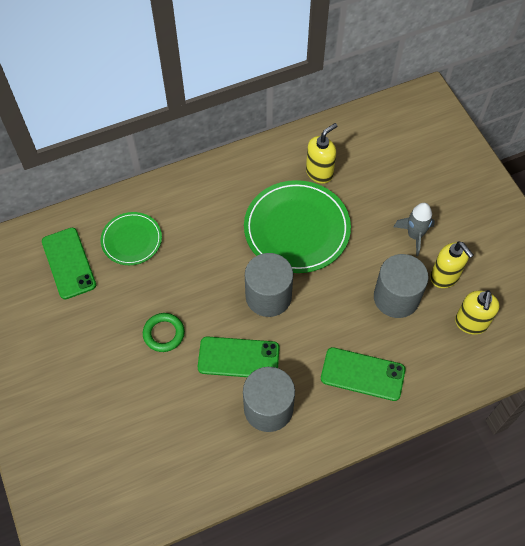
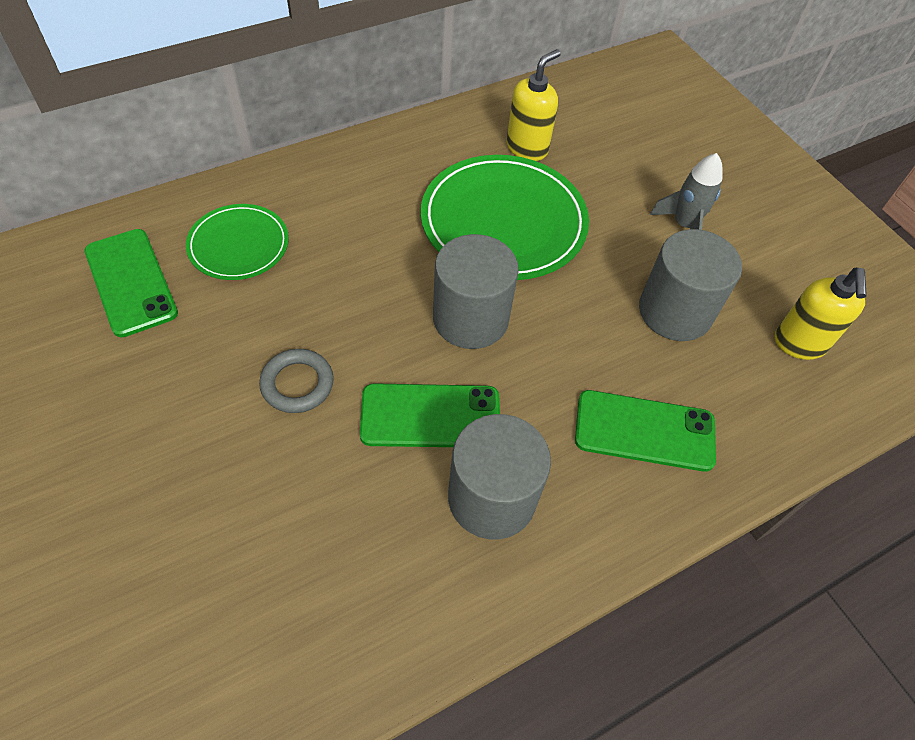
camera: 10 degrees left, 5 degrees down
(164, 334) = (297, 384): green ring -> grey ring
(444, 277) = (742, 279): yellow soap dispenser -> none

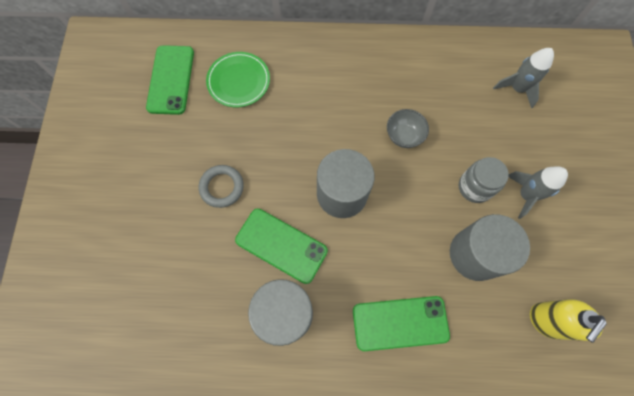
camera: 35 degrees right, 15 degrees up
(503, 222) = (404, 136): green plate -> grey bowl
(527, 148) = (454, 87): yellow soap dispenser -> none
(598, 124) = (517, 89): none -> grey rocket
(623, 241) = (474, 187): none -> grey jar
(644, 431) = (400, 323): green phone -> green phone turned 45 degrees counterclockwise

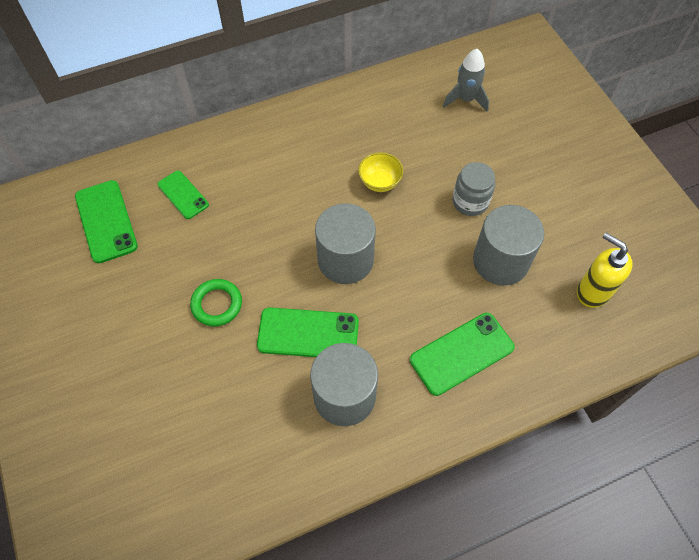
camera: 25 degrees left, 10 degrees down
(222, 187) = (217, 304): grey ring -> green ring
(238, 81) = (183, 195): green plate -> green phone
(404, 136) = (380, 182): grey bowl -> yellow bowl
(525, 195) = (520, 190): grey rocket -> none
(546, 321) = (592, 292): yellow soap dispenser -> yellow soap dispenser turned 120 degrees clockwise

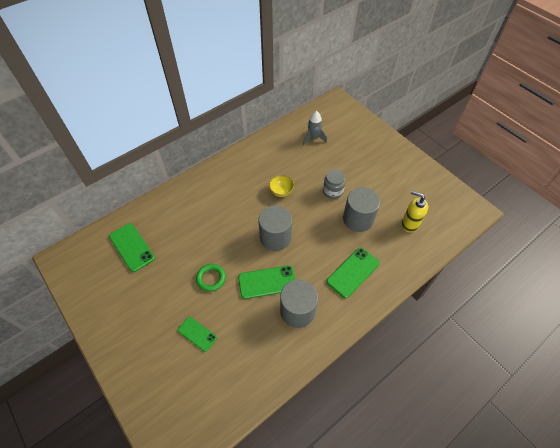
camera: 15 degrees left, 5 degrees down
(183, 195) = (173, 222): green phone -> green phone (197, 334)

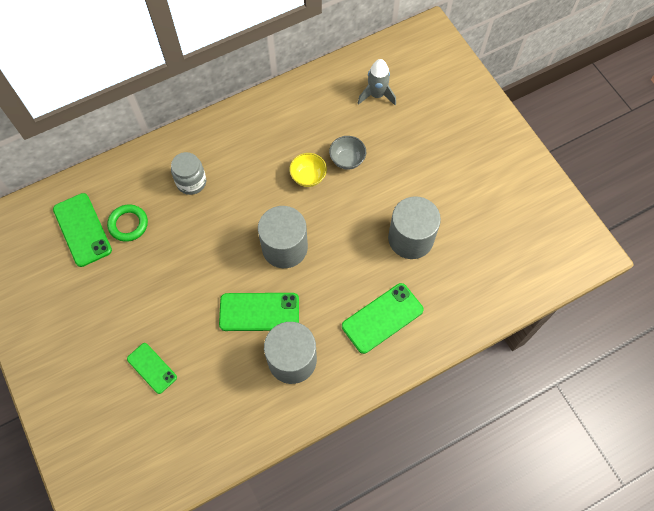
camera: 10 degrees right, 10 degrees up
(211, 278) = (183, 294): green ring -> green ring (128, 224)
(304, 178) = (347, 160): none -> grey bowl
(332, 191) = (384, 188): grey jar -> grey jar (191, 182)
(409, 224) = (485, 258): yellow soap dispenser -> none

